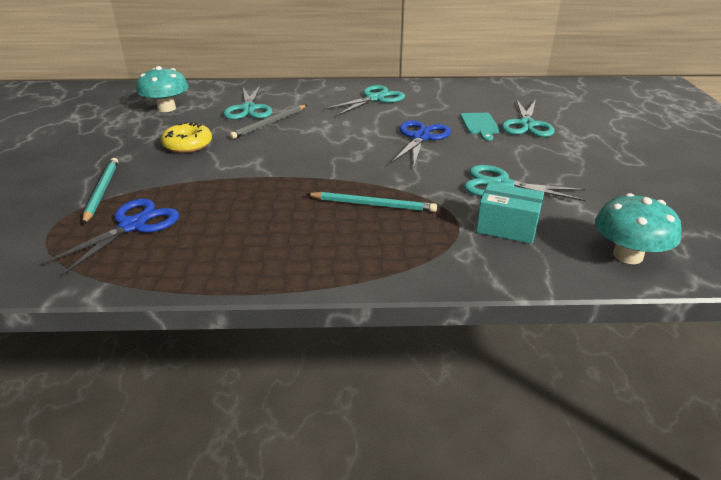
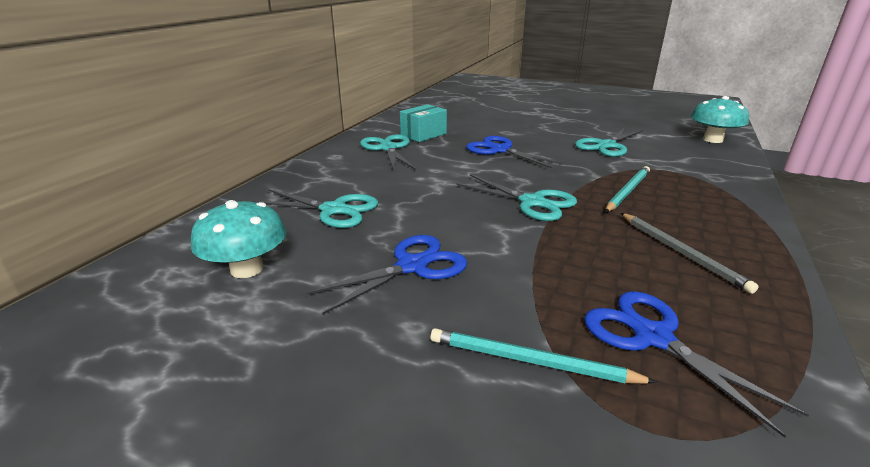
camera: 65 degrees left, 5 degrees down
(188, 145) = (412, 266): yellow donut -> blue scissors
(269, 123) = (396, 205): grey pencil -> grey pencil (681, 252)
(480, 125) = (492, 129): turquoise cutting board -> none
(507, 227) = (674, 158): turquoise box -> turquoise box (423, 134)
(526, 125) = (504, 118): turquoise scissors -> turquoise scissors (532, 202)

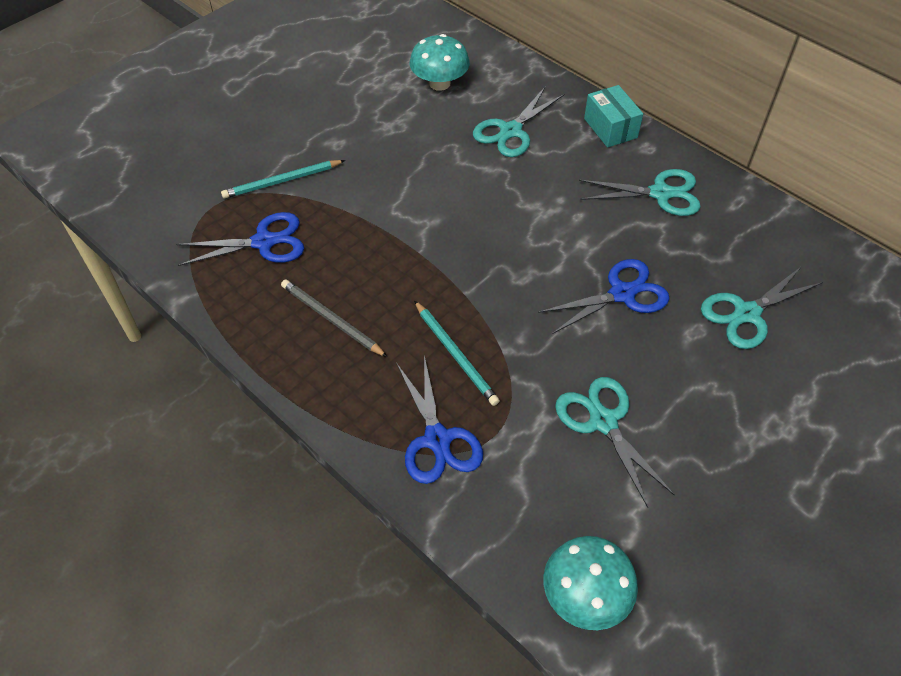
camera: 110 degrees right, 25 degrees up
(412, 266) = (400, 157): blue scissors -> blue scissors (437, 439)
(423, 134) = (707, 237): turquoise box -> turquoise box (610, 128)
(530, 361) = (282, 181): turquoise pencil -> turquoise pencil turned 150 degrees counterclockwise
(532, 202) = (466, 263): turquoise scissors -> turquoise scissors (746, 313)
(681, 252) = (331, 319): grey pencil -> grey pencil turned 45 degrees clockwise

